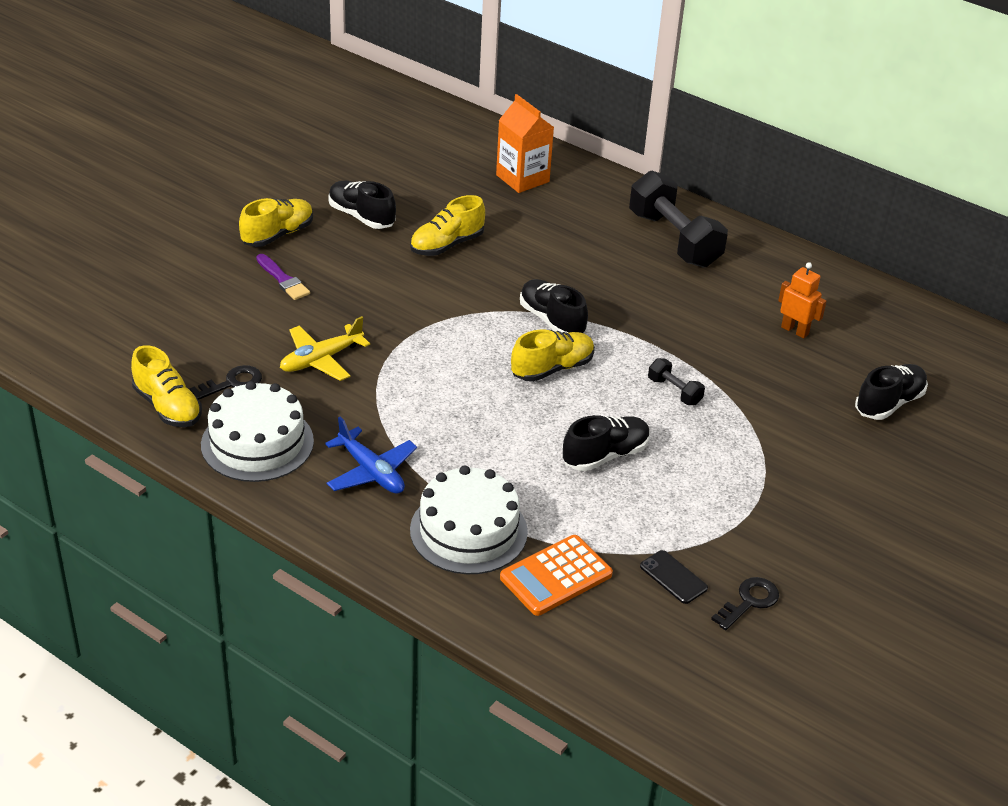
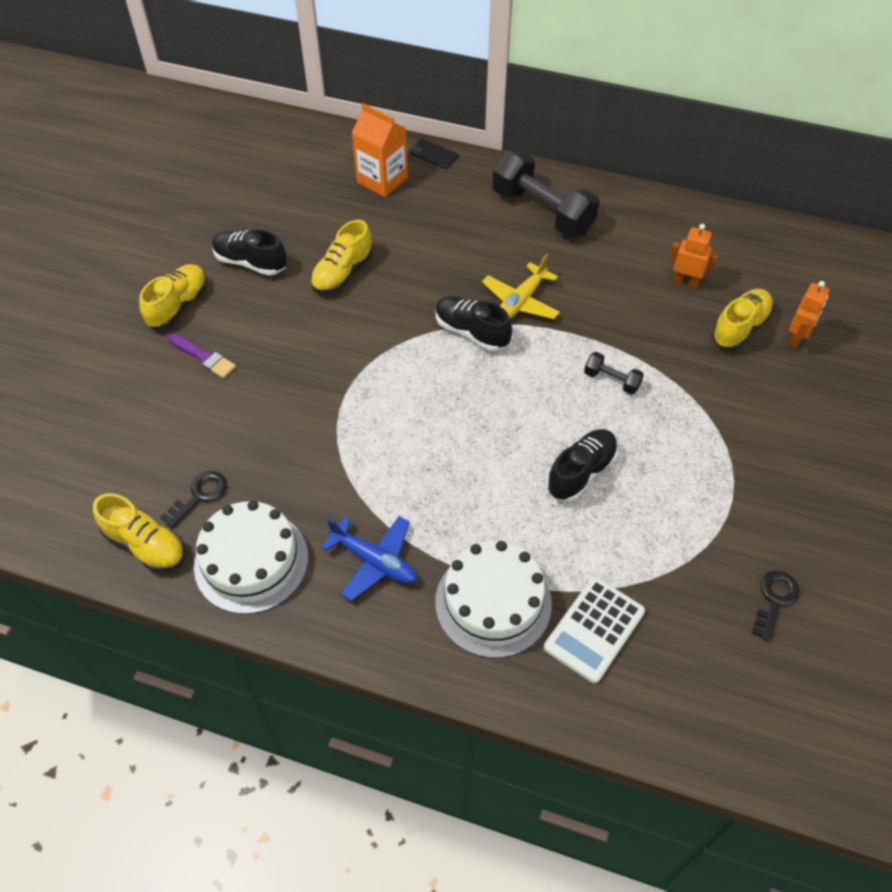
camera: 15 degrees left, 15 degrees up
(321, 359) = (275, 441): yellow plane -> yellow plane (520, 302)
(552, 368) = (494, 387): yellow shoe -> yellow shoe (739, 328)
(556, 576) = (594, 629): orange calculator -> white calculator
(673, 577) = (698, 594): black phone -> black phone (433, 154)
(889, 403) = (796, 338): black shoe -> orange robot

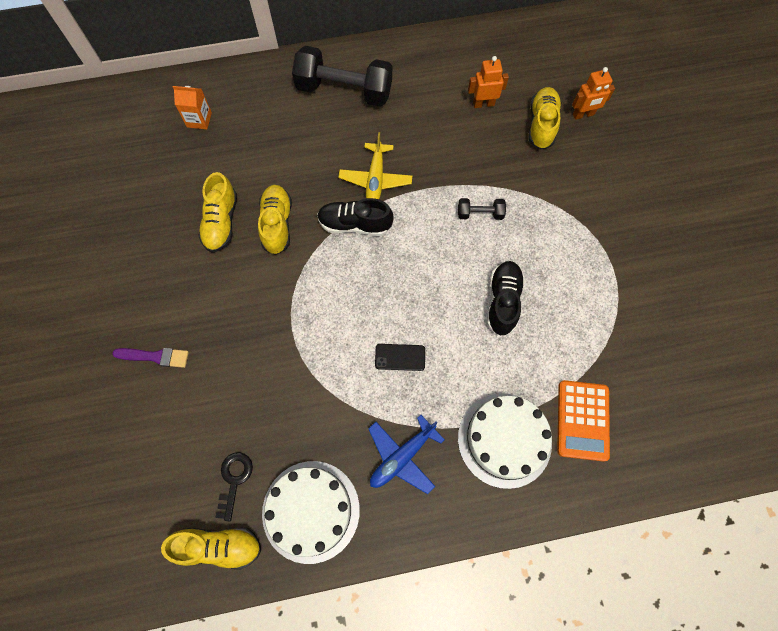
camera: 30 degrees left, 15 degrees up
(178, 305) = (102, 320): yellow shoe -> yellow shoe (277, 224)
(250, 262) = (138, 250): black shoe -> none
(374, 561) = (402, 456): blue plane -> blue plane turned 135 degrees clockwise
(382, 180) = (199, 120): orange carton -> orange carton, size x0.63
(433, 154) = (226, 76): black phone -> black phone (400, 357)
(594, 629) = (582, 420): white calculator -> orange calculator
(775, 600) = (681, 330): black key -> none
(796, 338) = (583, 114): orange robot -> orange robot turned 75 degrees clockwise

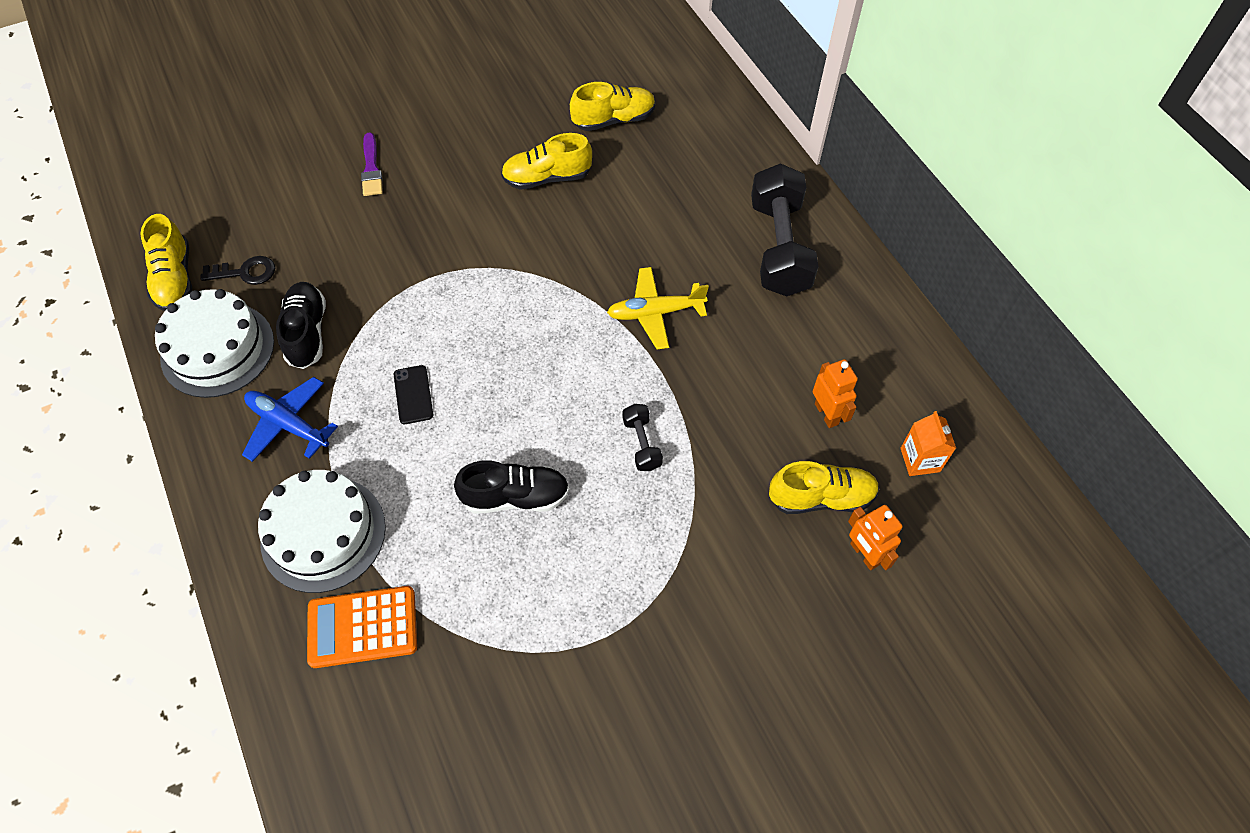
camera: 75 degrees right, 10 degrees down
(199, 120) = (677, 120): orange carton -> orange carton (920, 460)
(277, 224) = (560, 229): yellow shoe -> yellow shoe (613, 120)
(355, 224) = (582, 306): black shoe -> black shoe (307, 333)

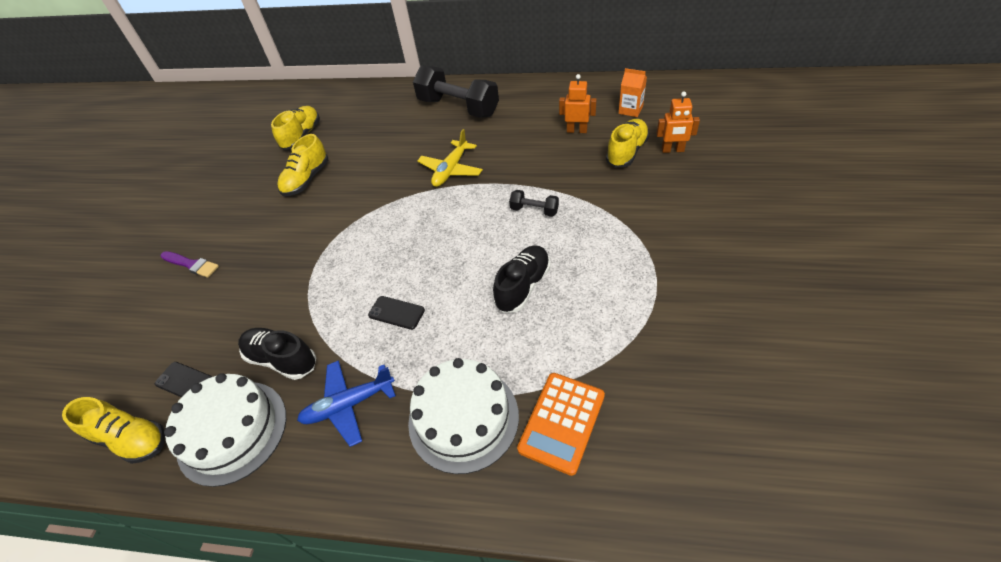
camera: 50 degrees left, 10 degrees down
(245, 272) = (184, 381): black key -> black phone

